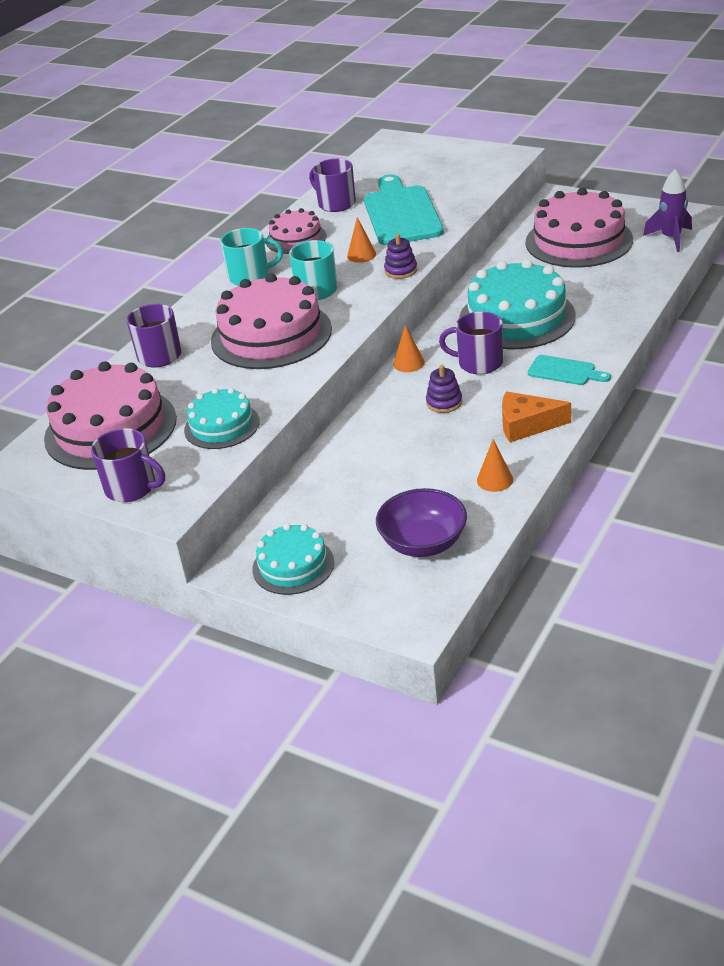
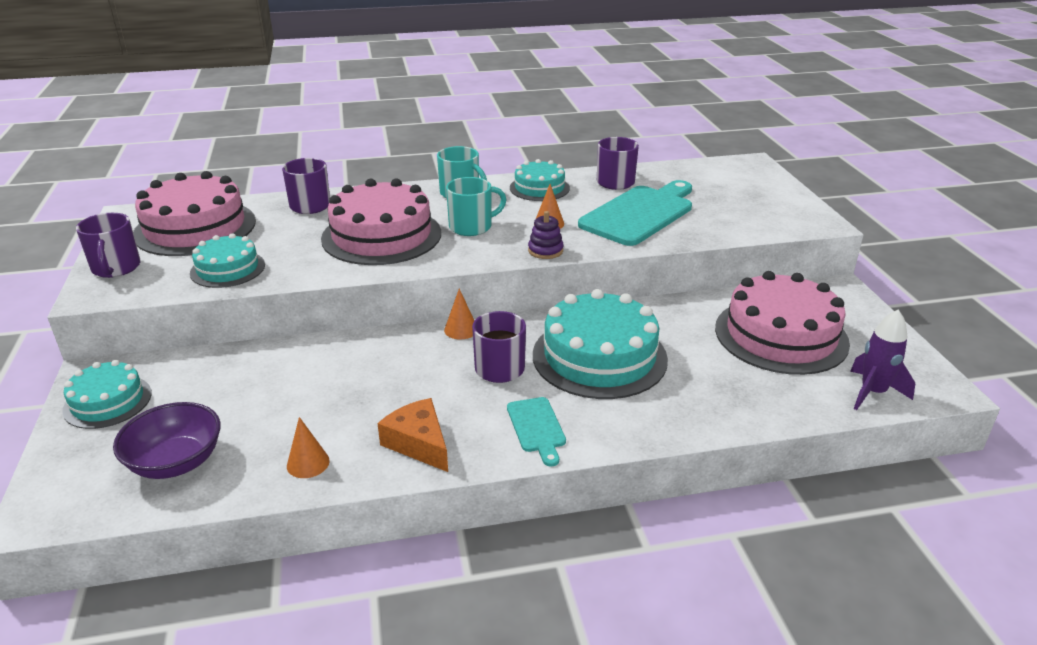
camera: 45 degrees right, 5 degrees down
(296, 239) = (539, 188): pink cake -> turquoise cake
(444, 402) = (415, 376): purple stacking toy -> none

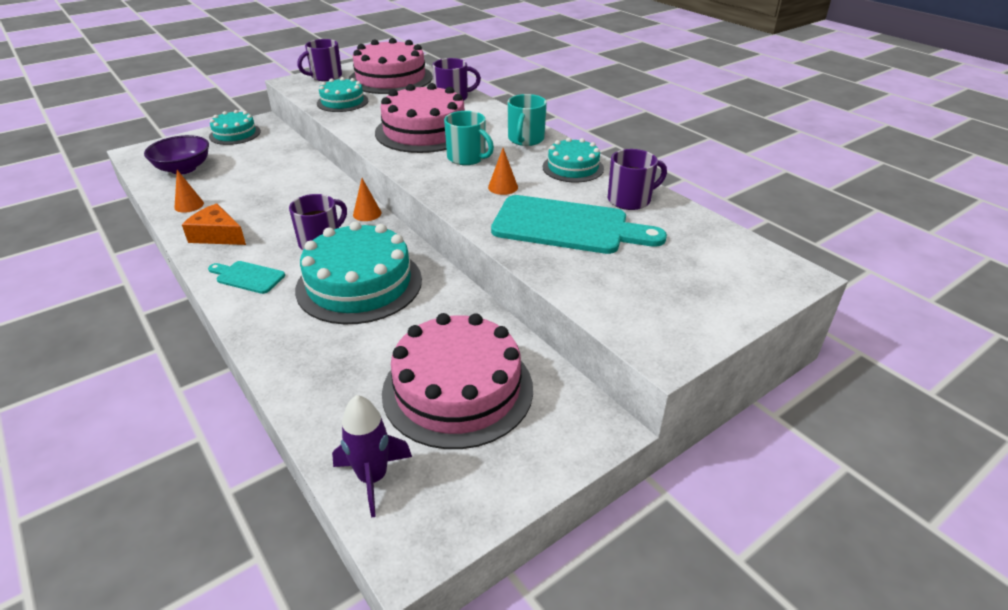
camera: 65 degrees right, 5 degrees up
(418, 443) = (217, 235): orange cheese -> orange cheese turned 90 degrees counterclockwise
(537, 427) = (247, 277): turquoise cutting board -> turquoise cutting board turned 60 degrees clockwise
(545, 250) = (449, 196): purple stacking toy -> none

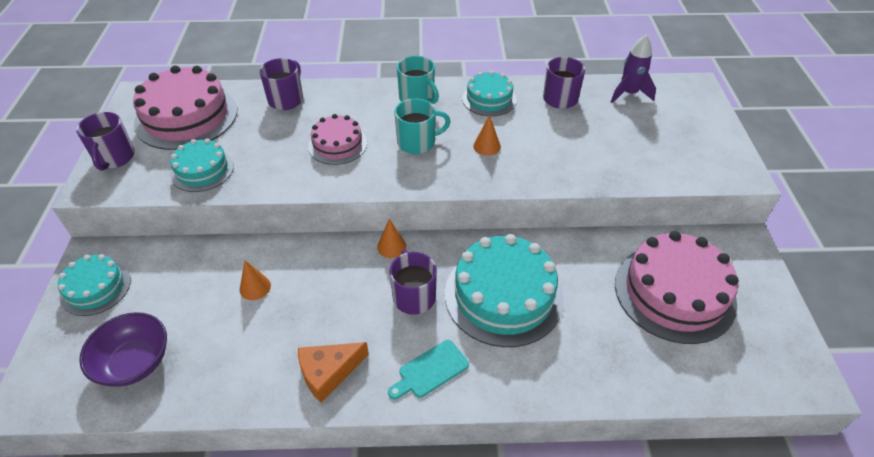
camera: 55 degrees left, 10 degrees up
(189, 205) = (235, 380): orange cone -> orange cone (255, 287)
(373, 478) = (743, 376): purple rocket -> purple rocket (629, 94)
(424, 131) = (337, 144): pink cake -> pink cake, size x0.57
(567, 226) = (572, 143): turquoise cutting board -> none

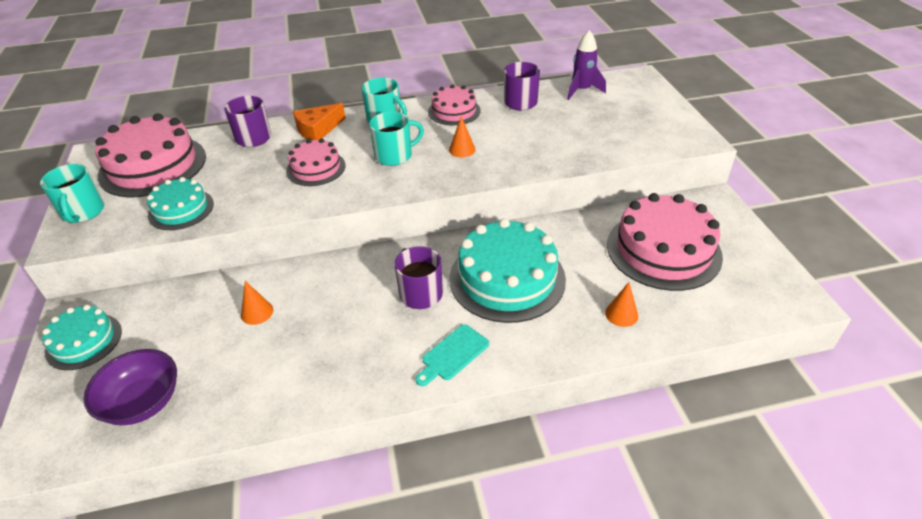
camera: 10 degrees left, 5 degrees down
(114, 158) = (83, 212): purple mug -> turquoise mug
(328, 373) = (351, 375): orange cheese -> orange cheese (318, 130)
(391, 246) = (388, 254): orange cone -> orange cone (621, 314)
(489, 99) = (454, 111): turquoise cake -> pink cake

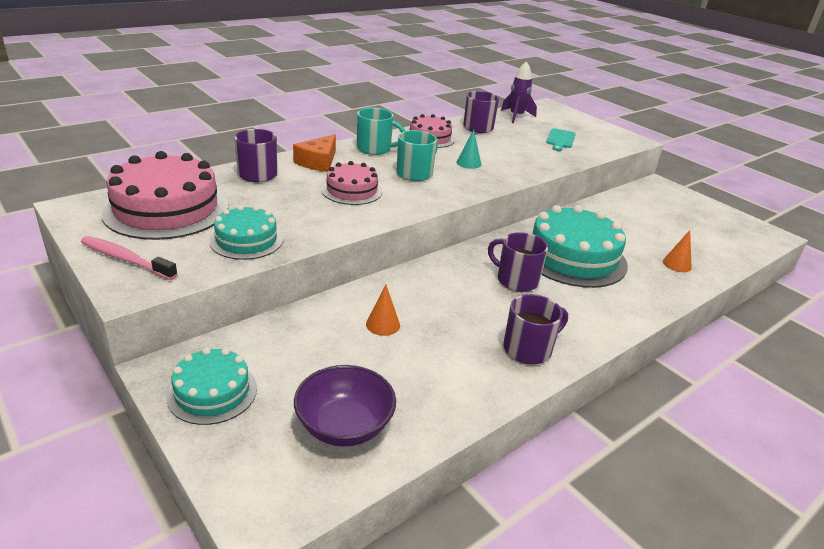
camera: 30 degrees left, 10 degrees down
(83, 212) = (126, 259): turquoise mug -> pink toothbrush
(357, 374) = (528, 349): none -> purple mug
(453, 354) = (589, 317): turquoise cutting board -> turquoise cutting board (560, 139)
(462, 149) = (468, 163): orange cone -> turquoise cone
(663, 250) = (660, 220): pink cake -> none

